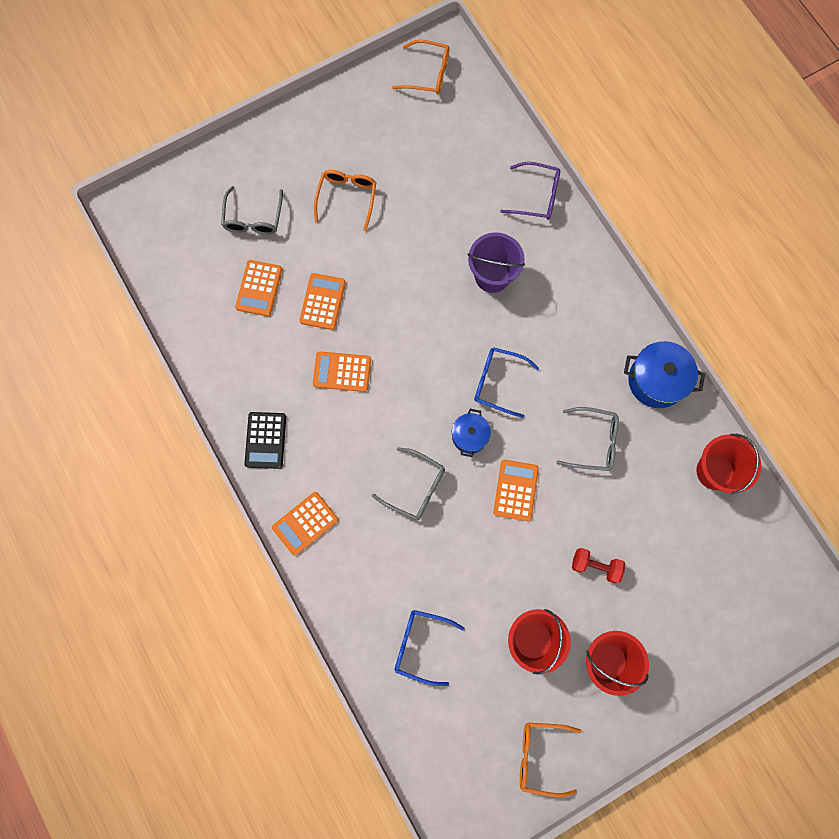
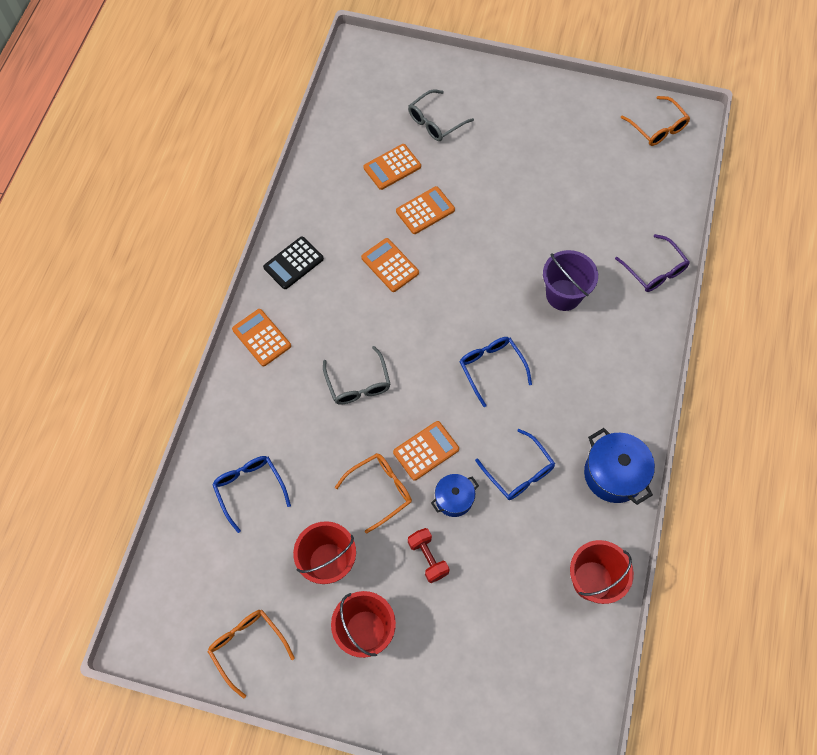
camera: 45 degrees right, 10 degrees down
(305, 523) = (261, 338): orange calculator -> orange calculator turned 45 degrees clockwise
(347, 197) = (513, 160): orange glasses -> orange glasses (380, 490)
(469, 436) = (432, 385): blue pot -> blue pot (454, 499)
(594, 442) = (519, 472): grey glasses -> blue glasses

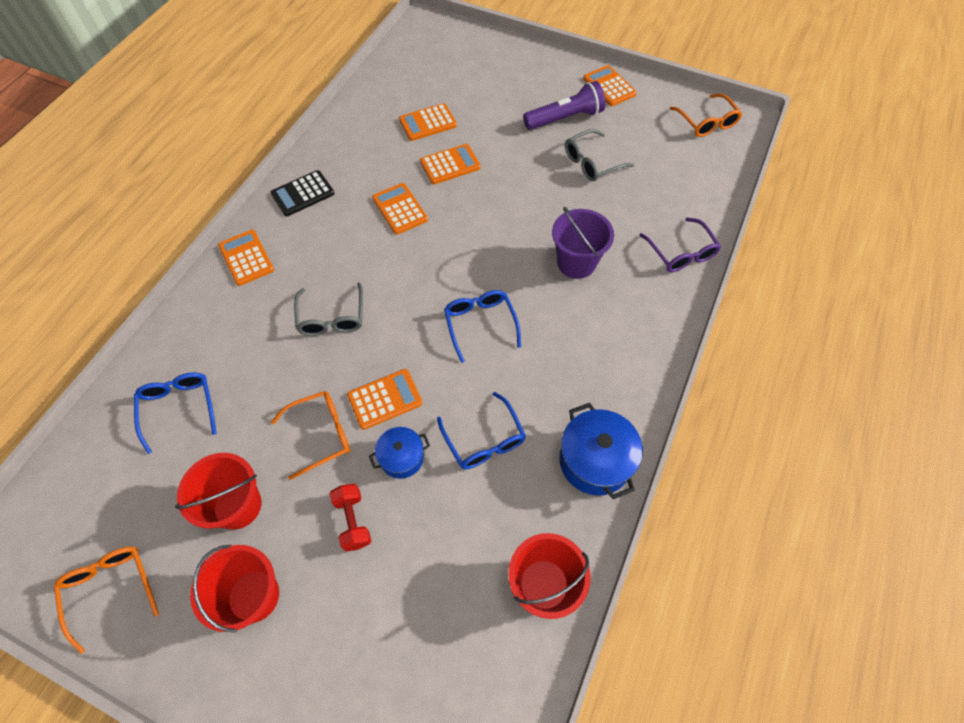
camera: 10 degrees right, 5 degrees down
(435, 122) = (481, 90): grey glasses -> grey glasses (591, 163)
(523, 143) = (565, 118): none -> purple flashlight
(558, 100) = (609, 86): none -> orange calculator

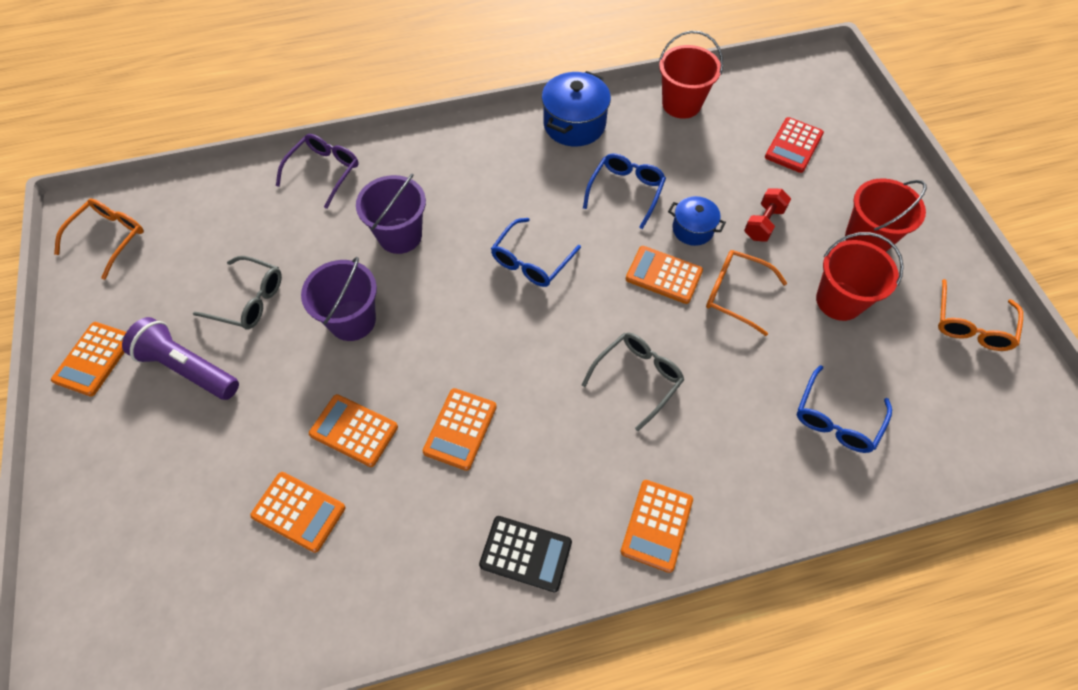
camera: 130 degrees left, 0 degrees up
(400, 646) = (793, 145): none -> red calculator
(527, 201) = (352, 320): none -> purple bucket

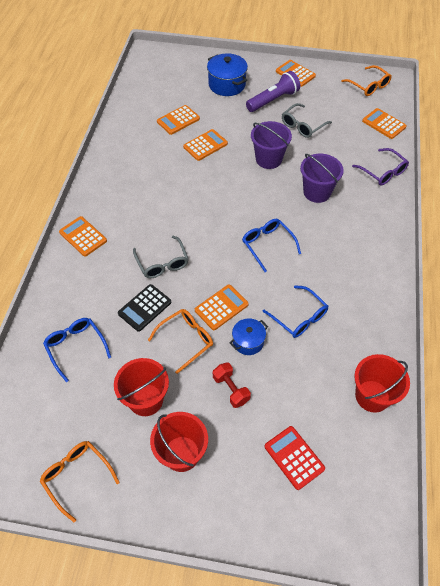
camera: 115 degrees right, 5 degrees down
(460, 429) = (181, 182): orange calculator -> orange calculator (383, 124)
(526, 553) = (106, 185): black calculator -> black calculator (145, 308)
(574, 124) = (376, 313): blue pot -> blue pot (227, 85)

